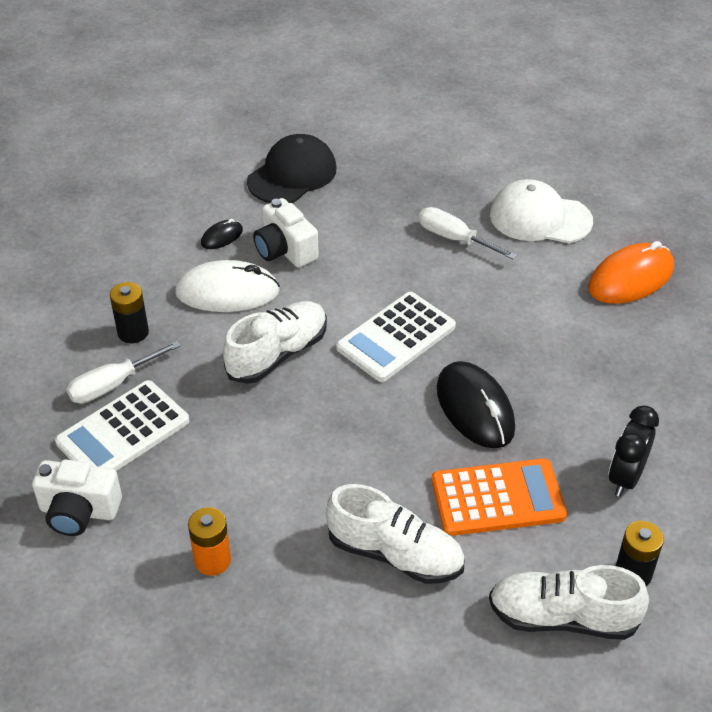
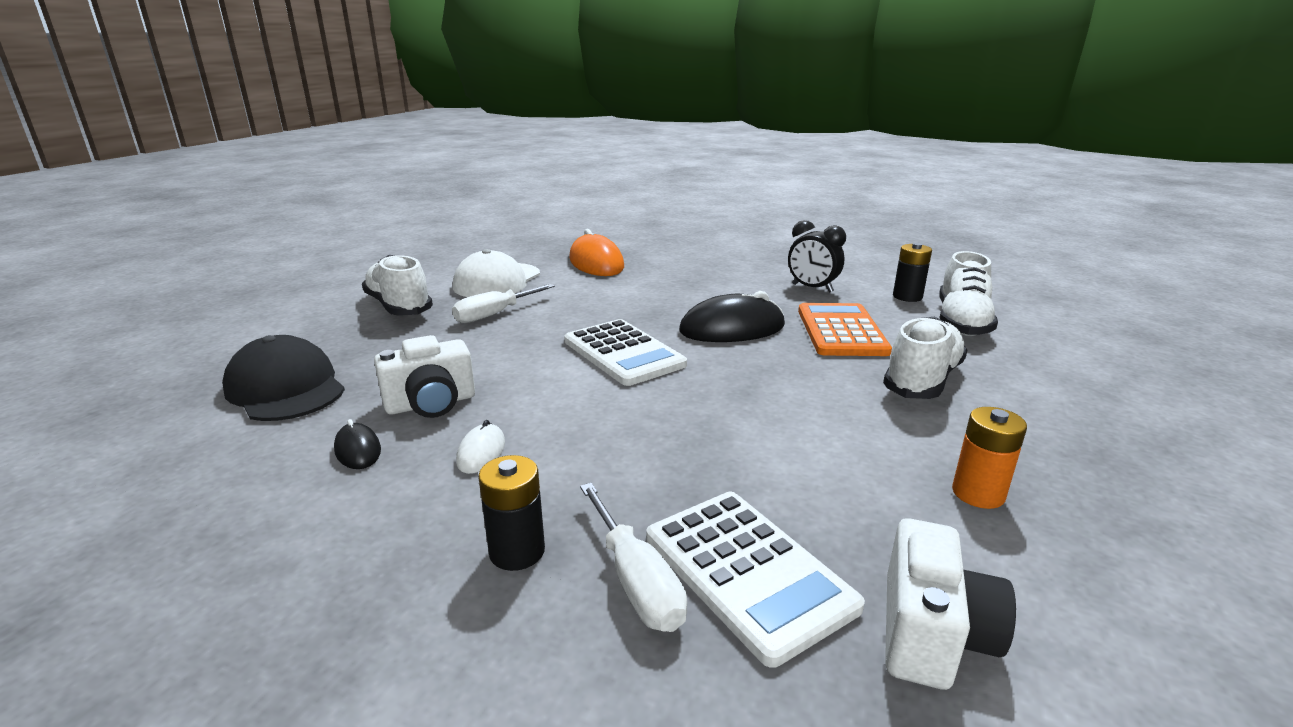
camera: 80 degrees left, 20 degrees down
(227, 292) = (481, 452): white mouse -> white mouse, size x0.49
(277, 354) = (622, 422): white shoe -> white shoe (399, 307)

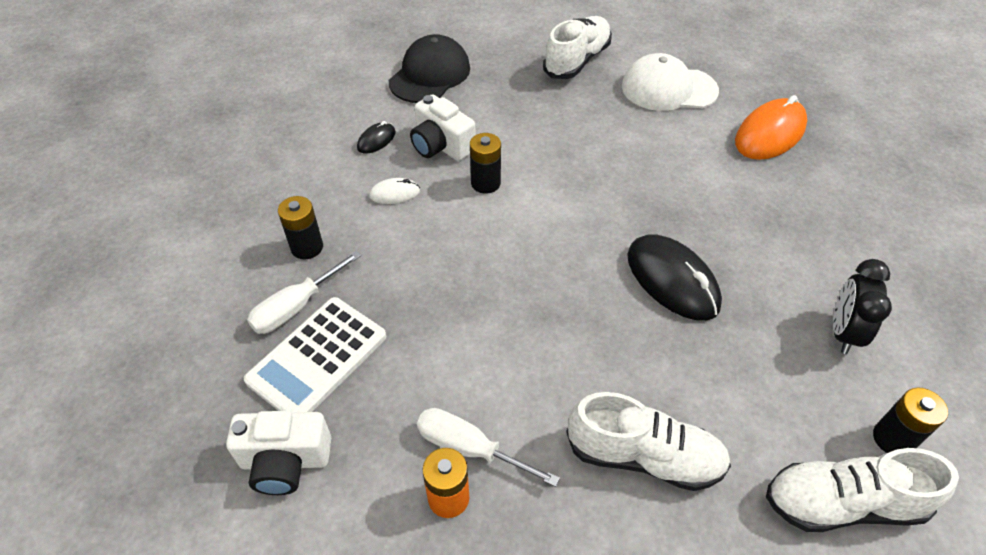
camera: 70 degrees right, 25 degrees up
(494, 314) = (597, 116): white screwdriver -> white screwdriver (469, 448)
(527, 388) = (485, 183): none -> black battery
(623, 353) = (572, 218): white calculator -> none
(841, 331) = (727, 374): orange calculator -> none

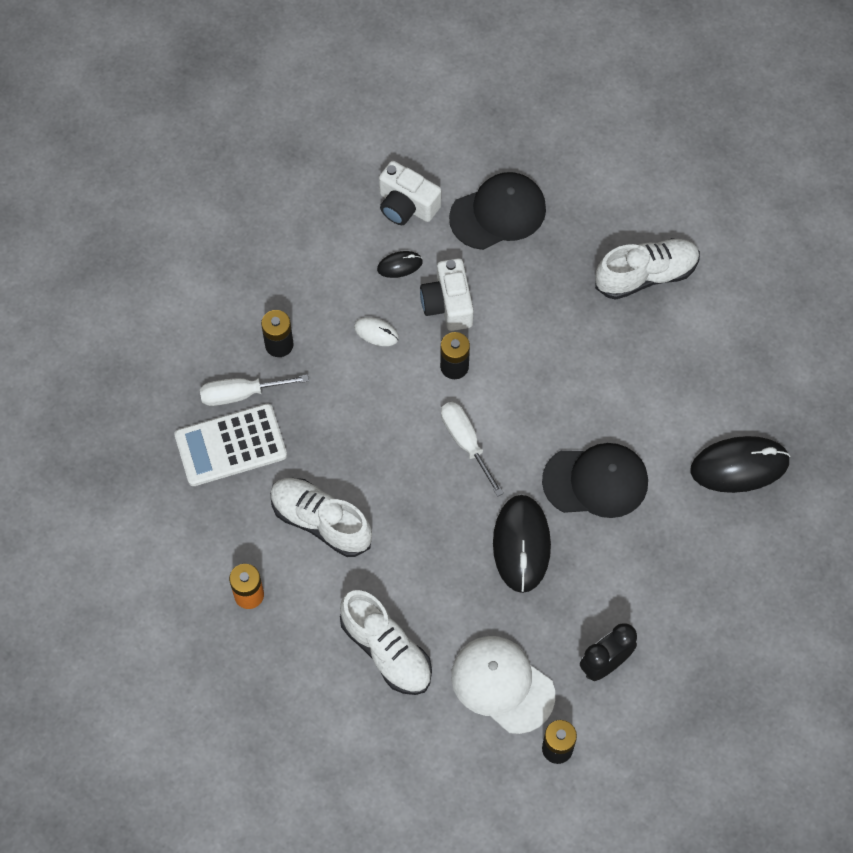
camera: 35 degrees right, 15 degrees up
(285, 461) = (169, 507): white camera -> white camera (406, 205)
(469, 448) = (283, 573): white screwdriver -> white screwdriver (466, 442)
(668, 89) = (699, 361): white cap -> white cap (502, 684)
(680, 200) = (596, 481): none -> black cap
(769, 134) = (739, 466): orange mouse -> black mouse
(843, 503) = (482, 759): white shoe -> white shoe (321, 522)

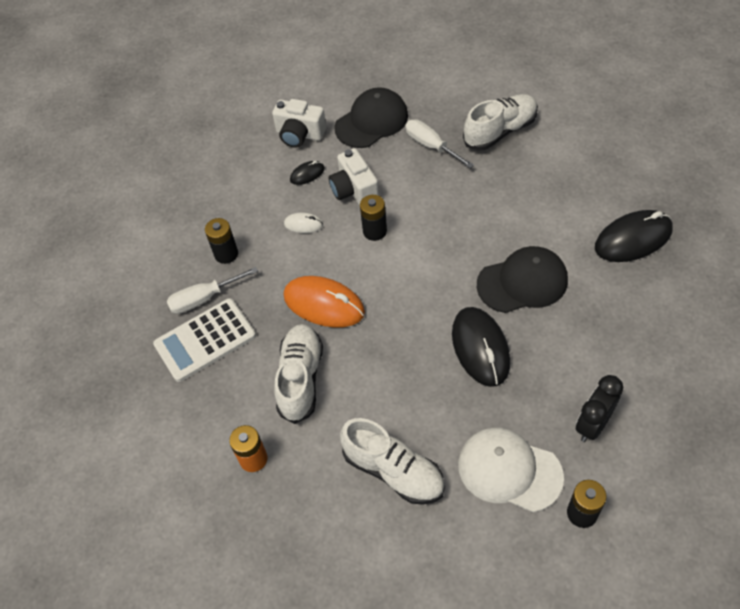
camera: 10 degrees left, 10 degrees down
(321, 522) = (300, 379): white shoe -> white shoe turned 75 degrees clockwise
(370, 441) = (324, 304): none -> orange mouse
(466, 442) = (404, 283): white screwdriver -> white screwdriver (431, 146)

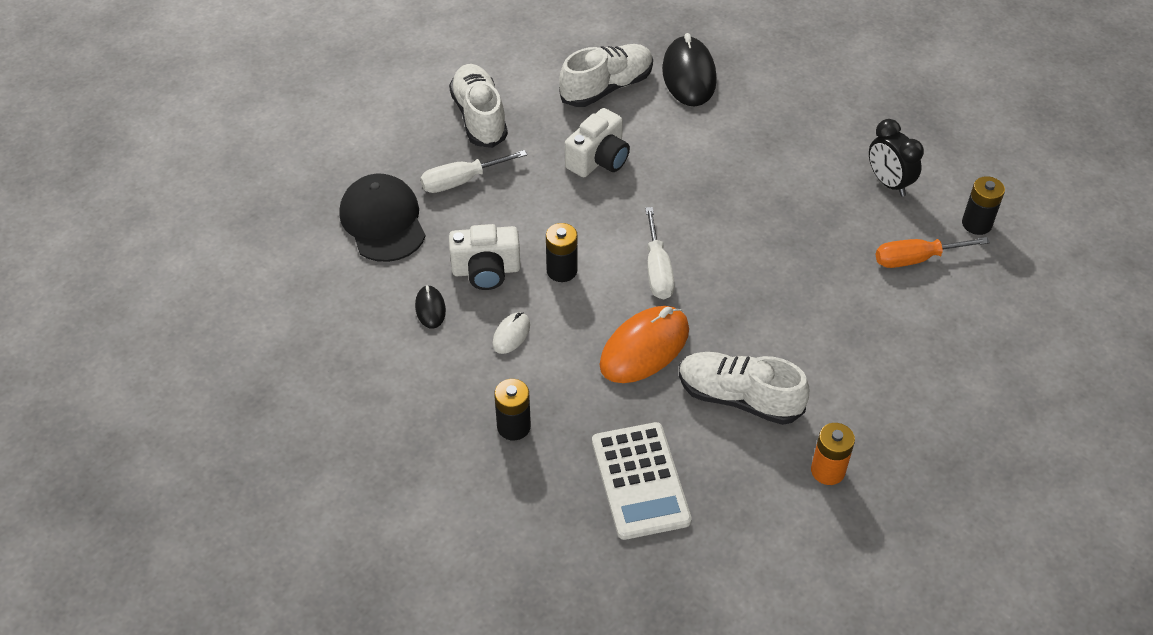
camera: 75 degrees left, 5 degrees down
(204, 298) = (574, 468): white screwdriver -> white screwdriver (657, 270)
(299, 134) = (355, 297): white camera -> white camera (598, 159)
(393, 471) = (886, 349): white shoe -> white shoe (606, 88)
(480, 348) = (766, 233): black mouse -> none
(509, 470) = (916, 259): white cap -> orange screwdriver
(522, 282) = (700, 173): black cap -> none

